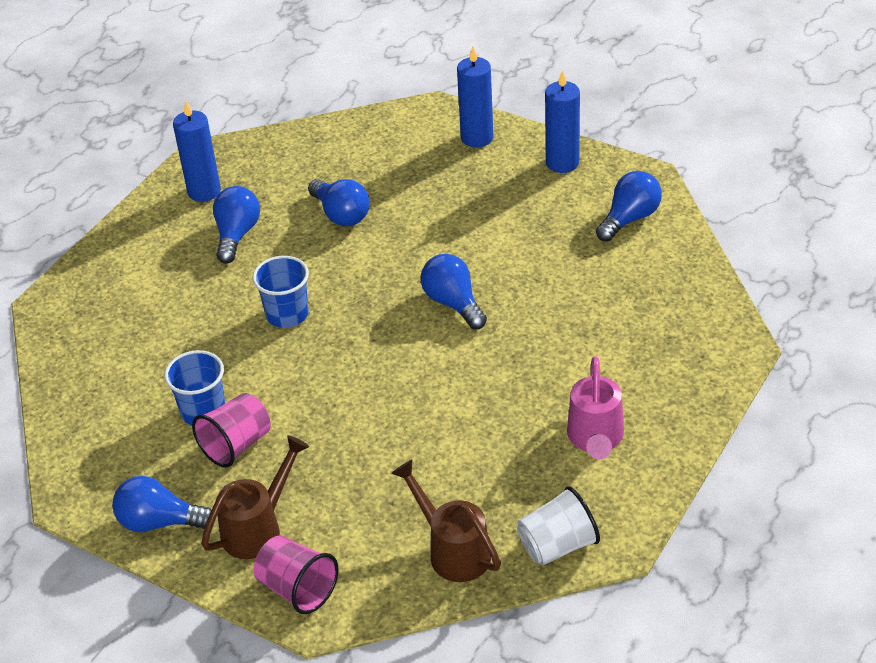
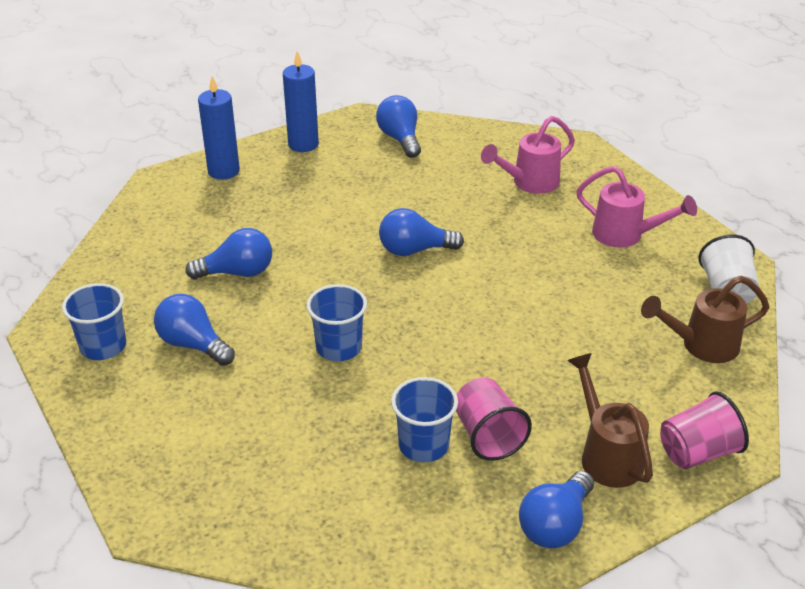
camera: 65 degrees left, 5 degrees down
(204, 191) = (103, 346): blue candle -> blue cup
(630, 337) = (529, 183): none -> pink watering can

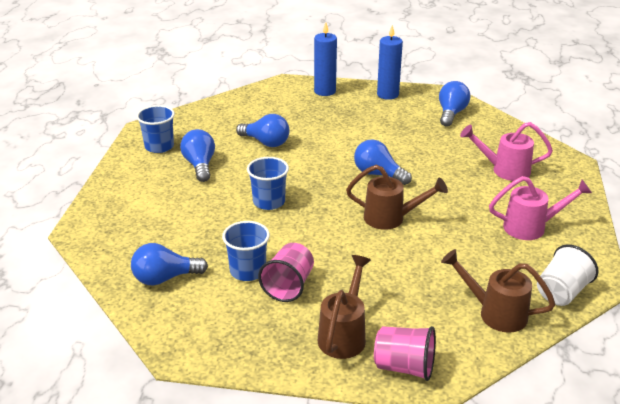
camera: 40 degrees right, 5 degrees down
(491, 296) = (391, 218): none -> brown watering can
(555, 525) = (263, 350): blue light bulb -> blue light bulb (165, 278)
(625, 235) = (531, 227): pink watering can -> pink watering can turned 75 degrees counterclockwise

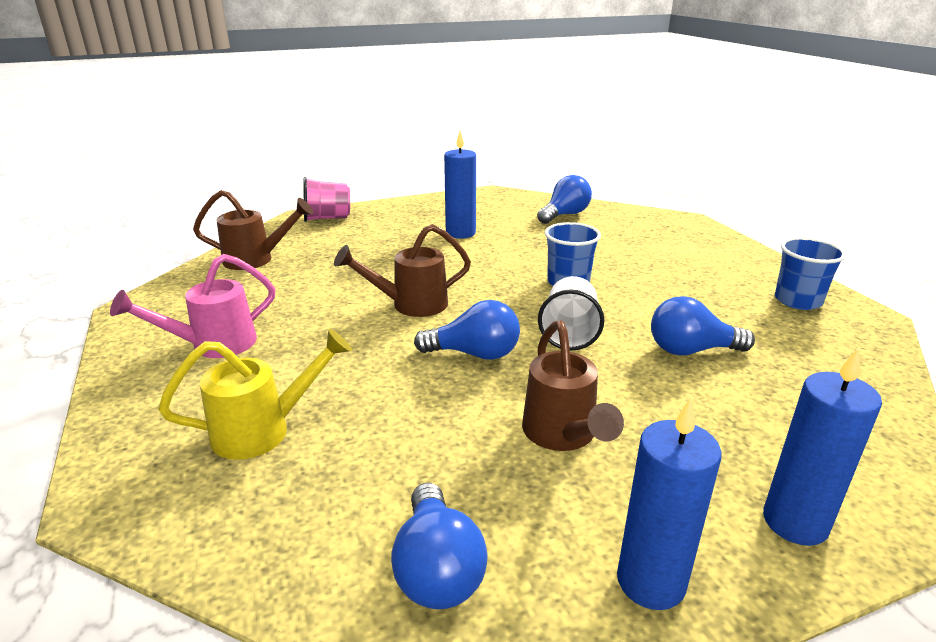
camera: 150 degrees right, 5 degrees down
(200, 165) = (708, 295): blue light bulb -> none
(248, 271) = (507, 233): blue cup -> none
(288, 286) = (460, 233): pink cup -> blue candle
(344, 334) = (386, 221): brown watering can -> brown watering can (563, 435)
(504, 170) = (264, 430): pink watering can -> yellow watering can
(561, 292) = (181, 289): white cup -> white cup (569, 333)

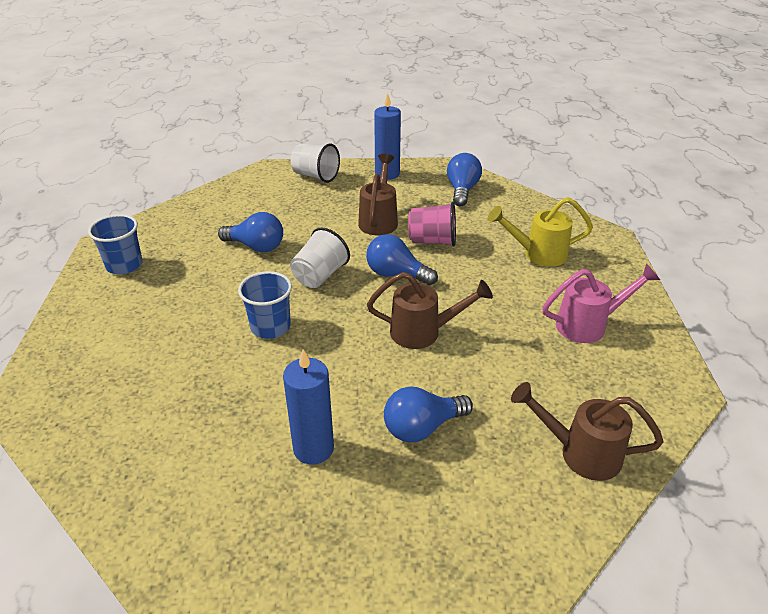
camera: 160 degrees left, 10 degrees up
(327, 218) = (488, 557): pink cup -> pink cup (432, 241)
(565, 215) = (145, 459): blue light bulb -> blue light bulb (422, 427)
(795, 522) = (315, 176): blue candle -> white cup

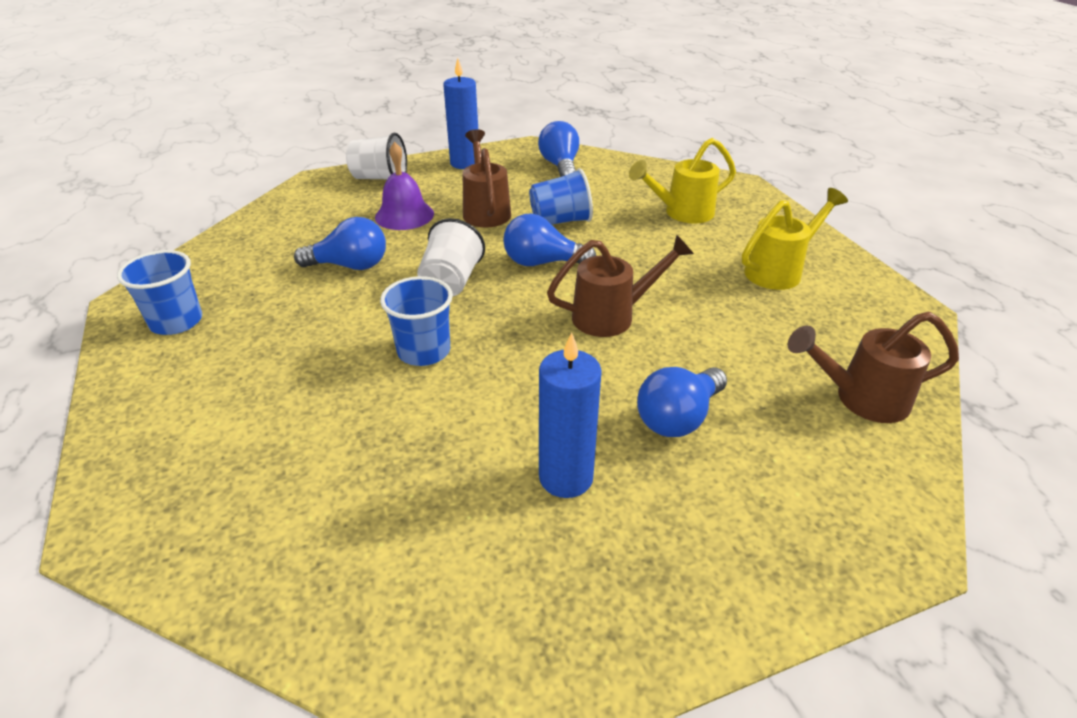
camera: 20 degrees left, 0 degrees up
(316, 212) = (404, 215): none -> purple bell
(432, 241) = (560, 221): pink cup -> blue cup
(589, 325) = (779, 270): pink watering can -> yellow watering can

